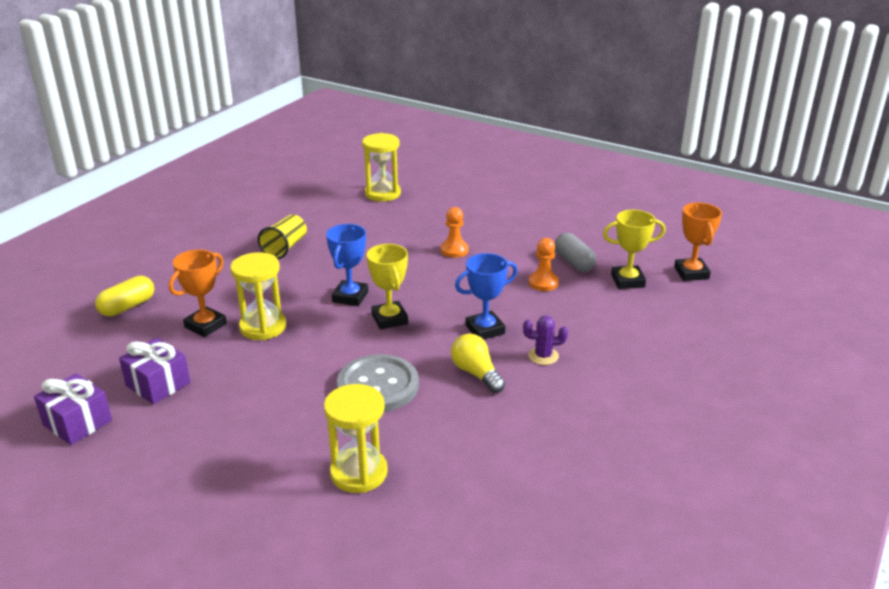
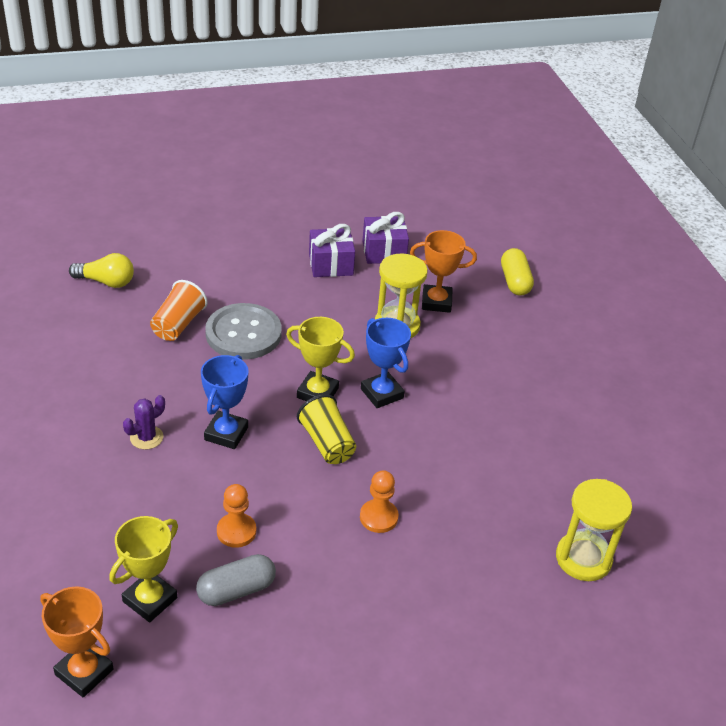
camera: 130 degrees right, 10 degrees up
(77, 422) = (382, 211): purple gift -> purple gift (331, 264)
(205, 325) = (436, 302): orange trophy -> orange trophy turned 75 degrees counterclockwise
(285, 248) = (524, 408): yellow cup -> yellow cup (327, 443)
(359, 473) = (177, 277): yellow hourglass -> none
(418, 424) = (178, 324): none -> orange cup
(476, 373) = (184, 387): yellow light bulb -> yellow light bulb (106, 282)
(574, 262) = (236, 590): grey capsule -> grey capsule turned 45 degrees counterclockwise

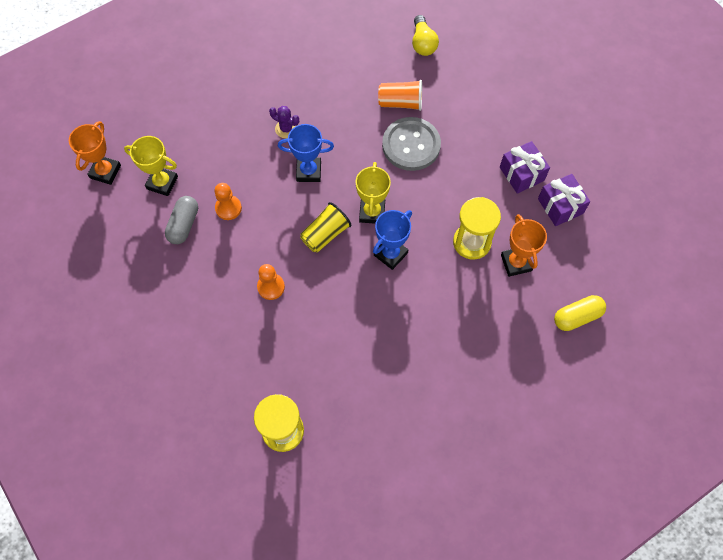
camera: 75 degrees right, 25 degrees up
(236, 590) = (184, 225): grey capsule -> grey capsule turned 60 degrees clockwise

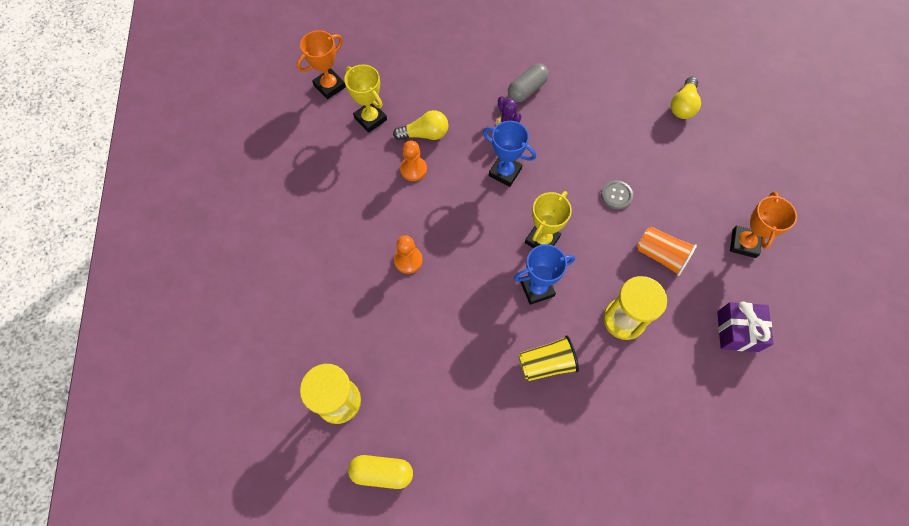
camera: 30 degrees right, 0 degrees up
(184, 225) = (366, 164): grey capsule -> grey capsule (527, 90)
(220, 173) = (425, 134): none -> yellow light bulb
(325, 234) = (486, 238): yellow cup -> yellow cup (546, 363)
(400, 103) = (629, 151): orange cup -> orange cup (661, 255)
(411, 145) = (616, 195): grey button -> grey button, size x0.50
(516, 263) = (658, 364): orange trophy -> orange trophy (744, 243)
(521, 174) = (714, 278): purple gift -> none
(577, 317) = (693, 455): yellow capsule -> yellow capsule (382, 472)

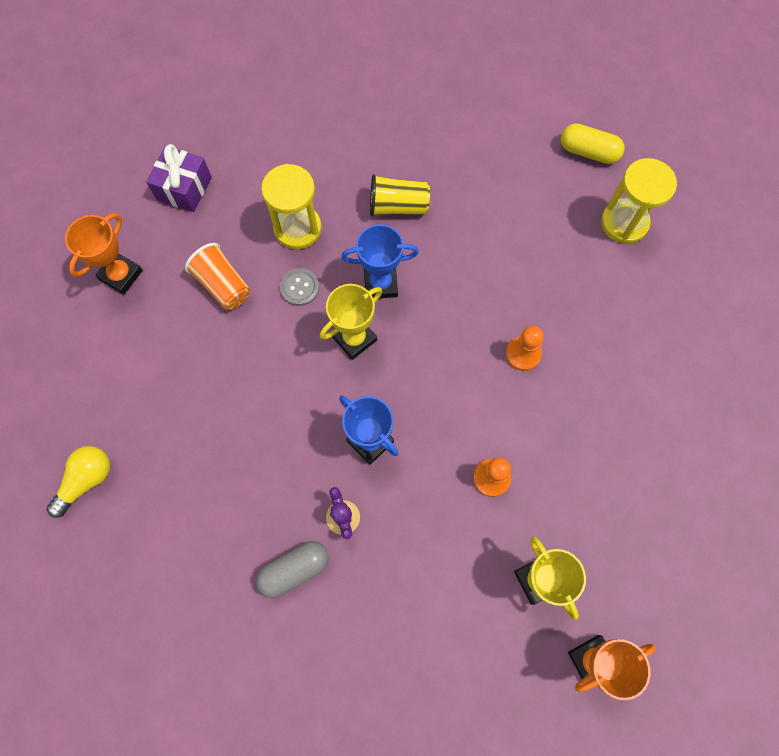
camera: 165 degrees left, 5 degrees up
(425, 134) = (463, 531): yellow light bulb -> none
(616, 195) = (240, 372): grey button -> grey button (299, 287)

